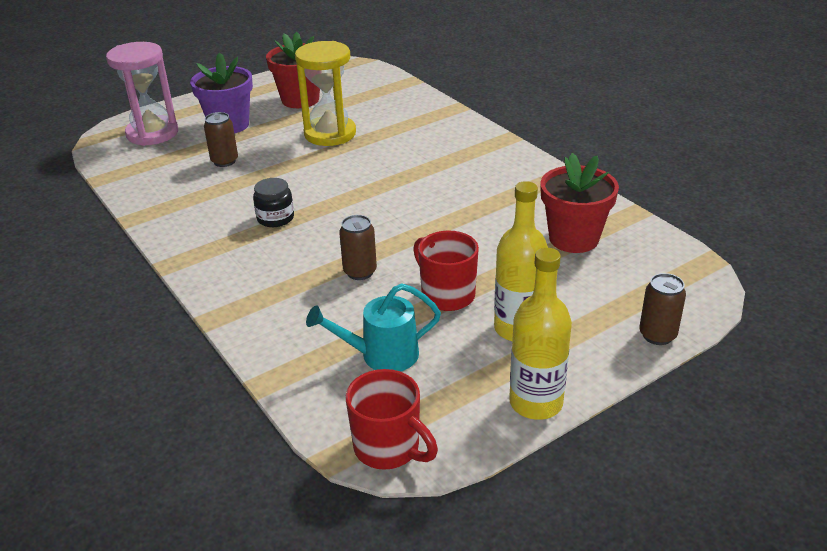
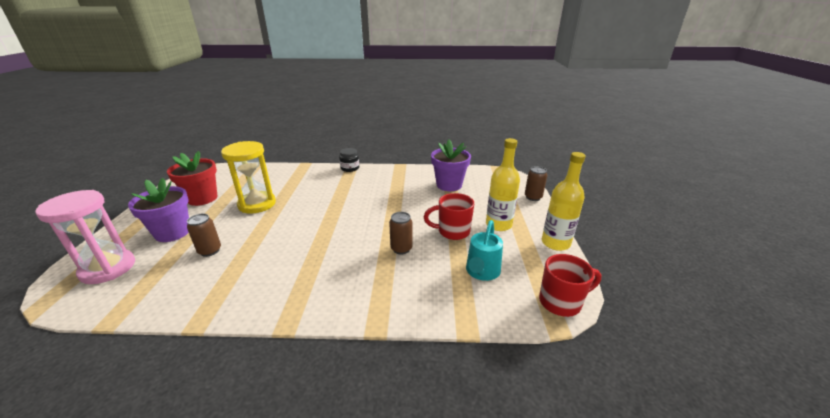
camera: 55 degrees left, 5 degrees down
(275, 218) = (307, 256): black jar -> black jar (350, 168)
(573, 238) = (449, 185): red flower pot -> purple flower pot

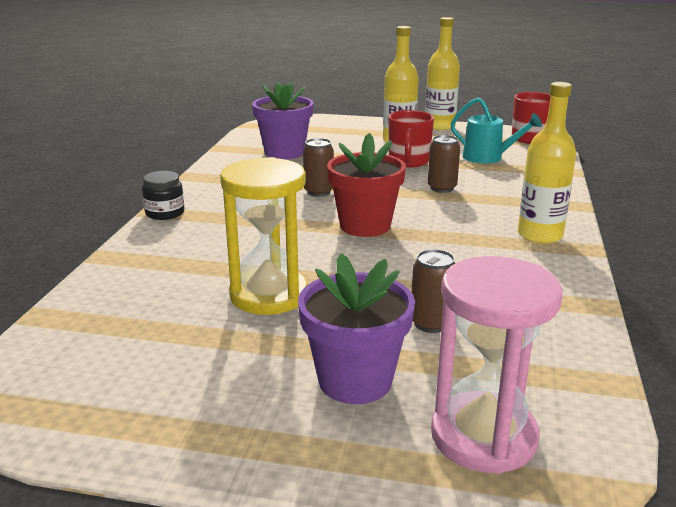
camera: 80 degrees left, 5 degrees down
(202, 198) = (200, 369): red flower pot -> red flower pot (365, 226)
(314, 297) = (540, 235): none -> yellow bottle
(533, 197) = (342, 120): brown can -> brown can (318, 192)

